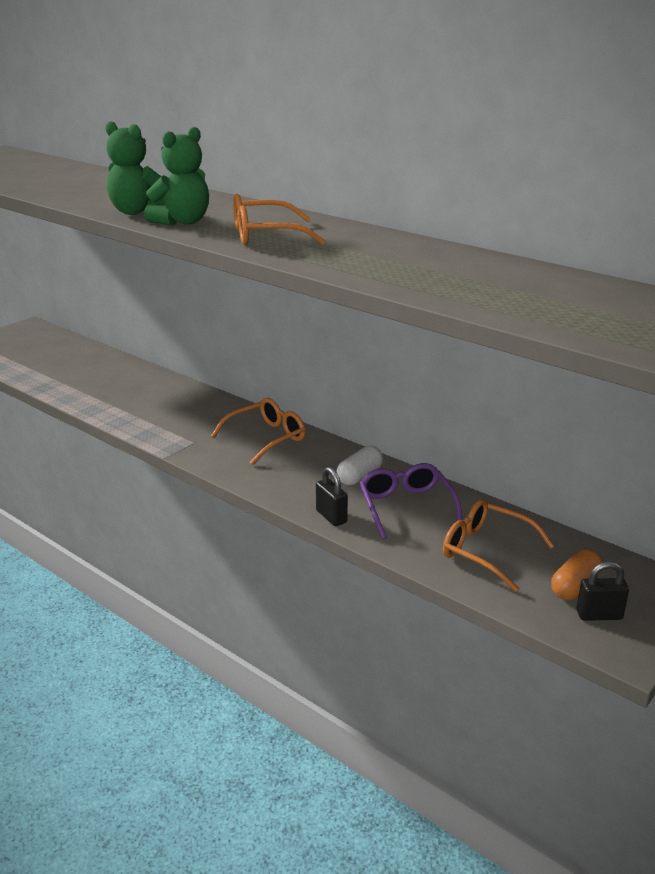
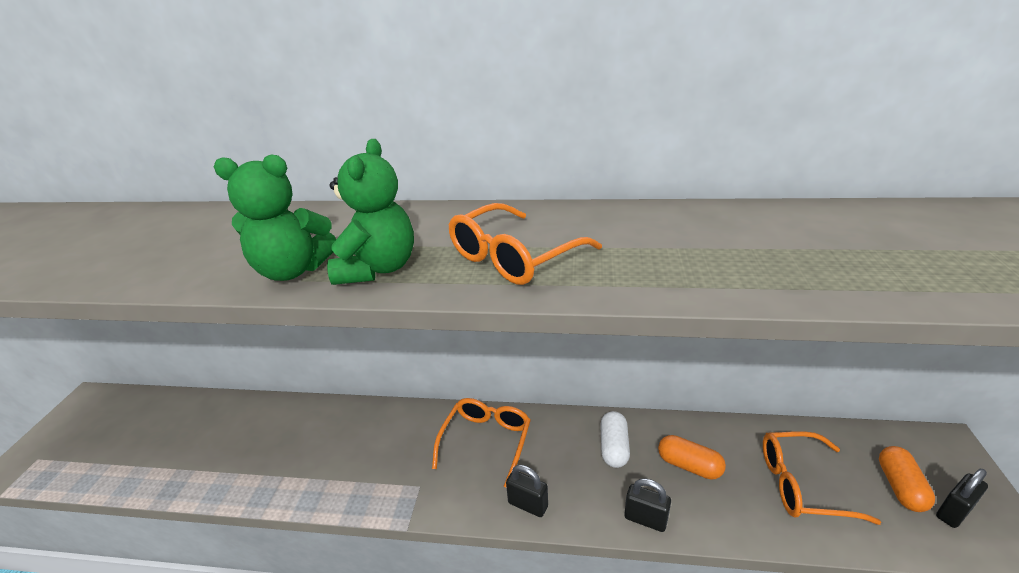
camera: 30 degrees left, 5 degrees up
(256, 478) = (528, 504): none -> black padlock
(406, 507) = (689, 465): purple glasses -> orange capsule

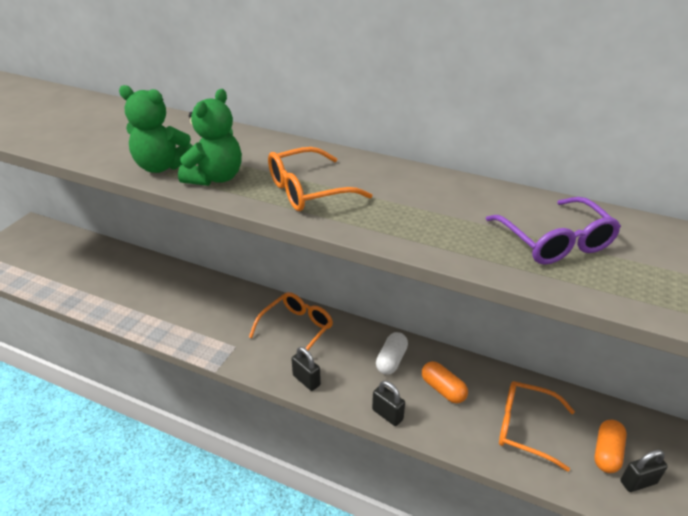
camera: 15 degrees right, 5 degrees up
(856, 249) = (555, 242): none -> purple glasses

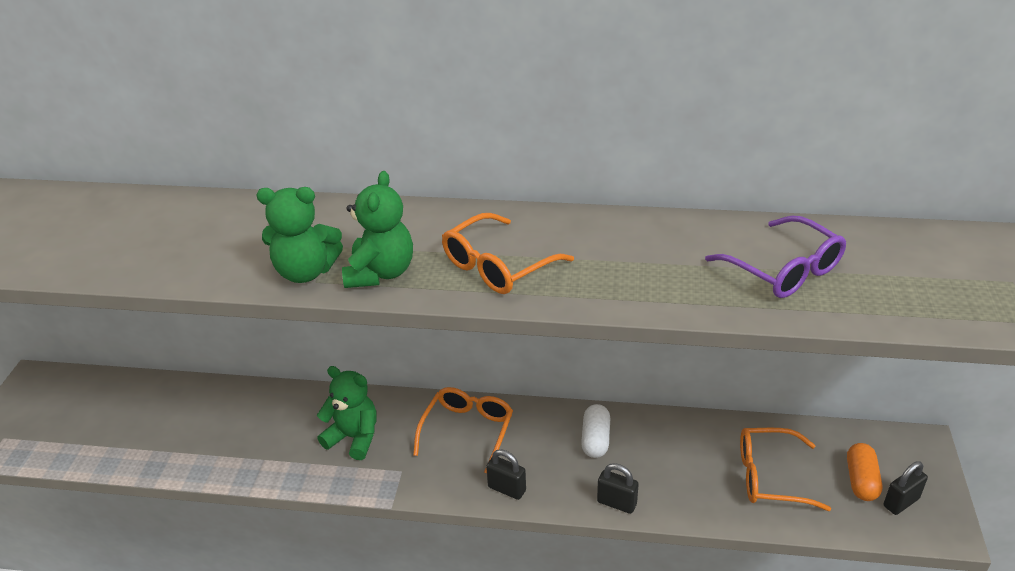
camera: 15 degrees left, 0 degrees up
(213, 314) = (354, 438): none -> green teddy bear
(443, 389) = (666, 458): orange capsule -> none

